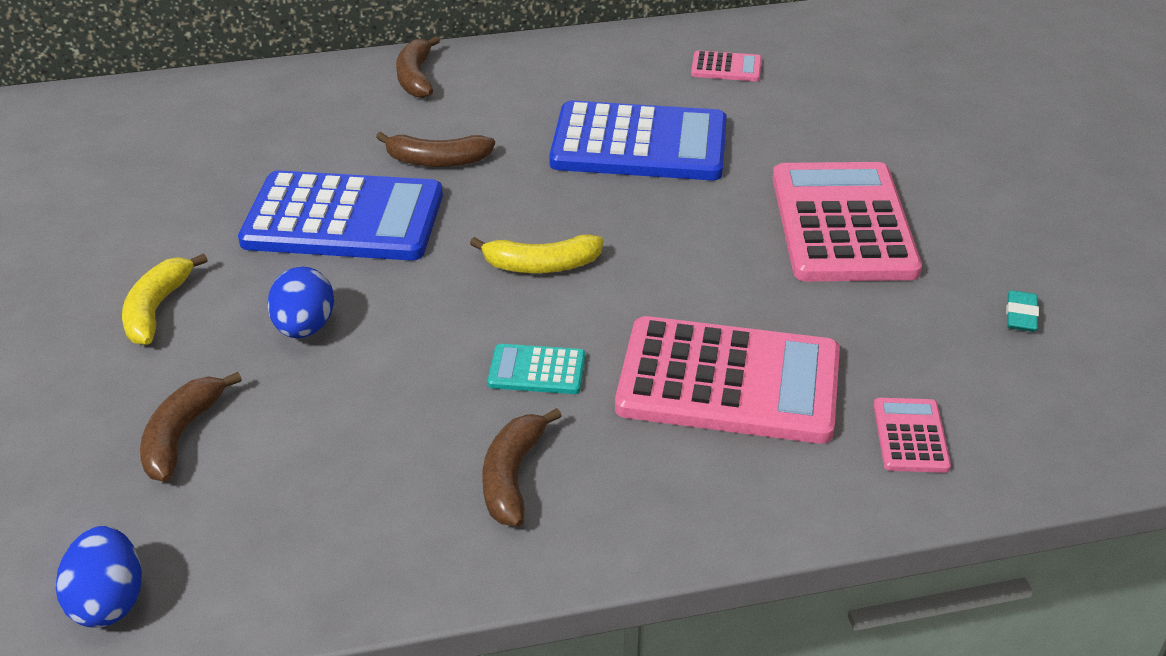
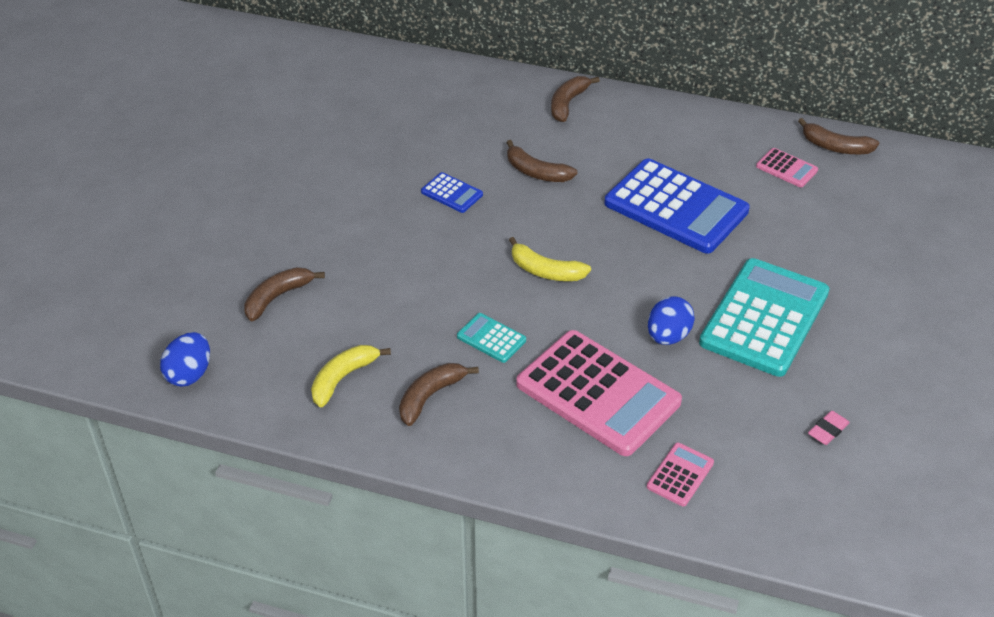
camera: 30 degrees right, 5 degrees up
(157, 309) = (312, 214): yellow banana -> yellow banana (343, 378)
(304, 328) = (382, 258): blue egg -> blue egg (668, 336)
(343, 219) = (451, 193): blue calculator -> blue calculator, size x0.44
(758, 32) = (835, 147): none -> brown banana
(843, 224) = (764, 318): pink calculator -> turquoise calculator
(1021, 316) = (828, 430): turquoise eraser -> pink eraser

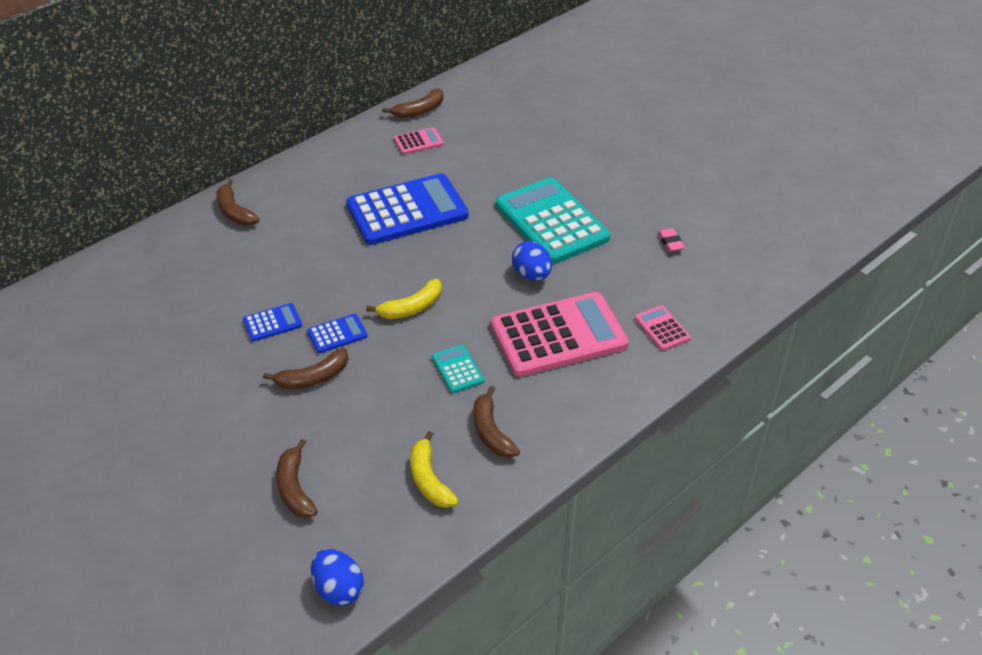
camera: 60 degrees left, 0 degrees up
(471, 239) = (337, 334): none -> blue calculator
(491, 338) = (457, 369): turquoise calculator -> turquoise calculator turned 90 degrees clockwise
(536, 172) = (296, 264): brown banana -> brown banana (313, 378)

